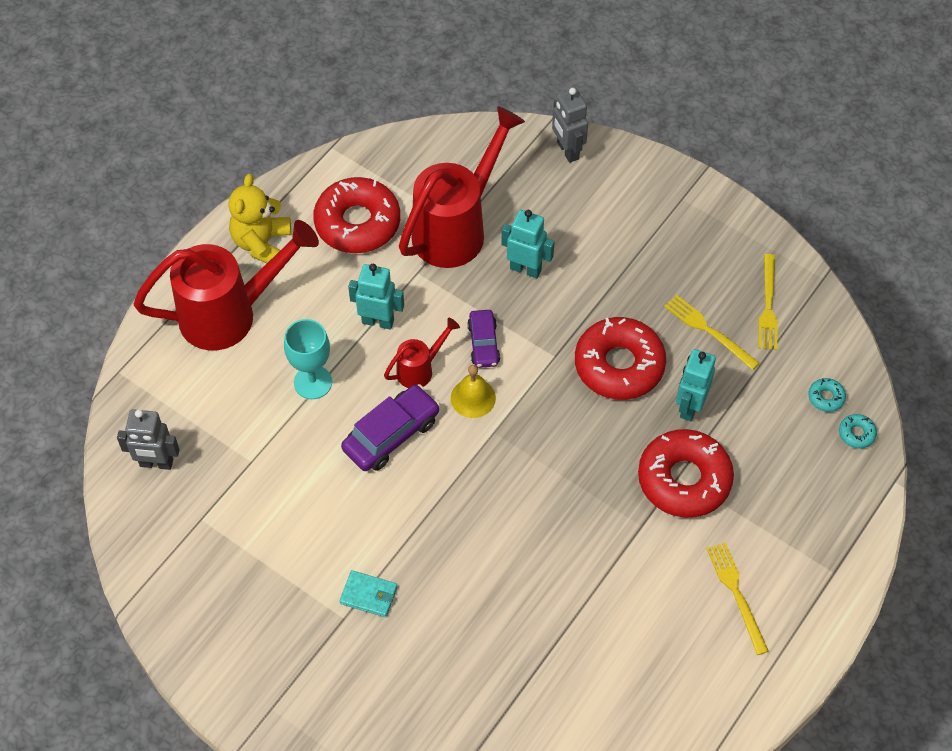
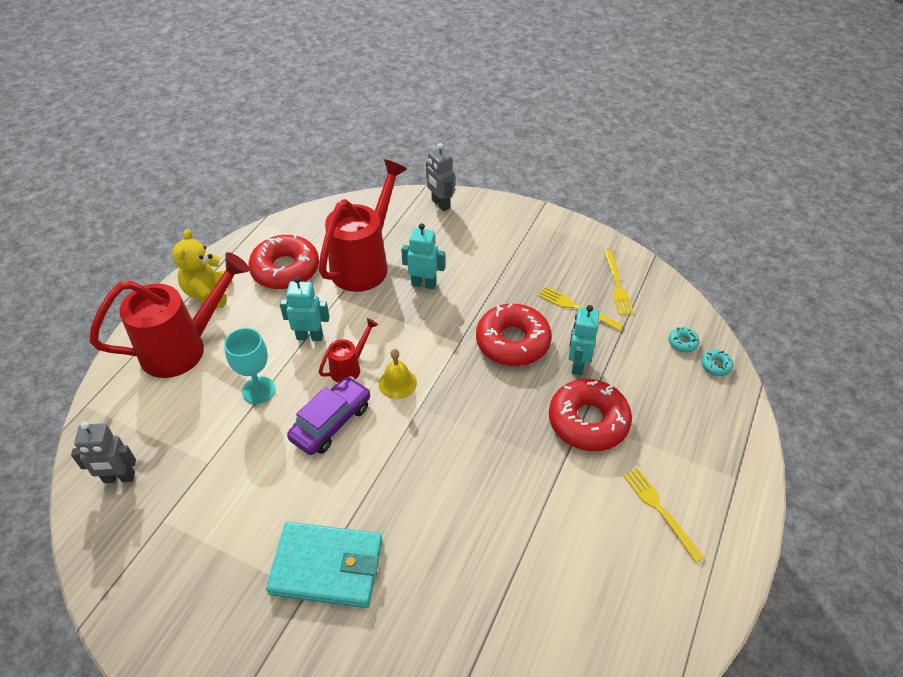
camera: 10 degrees left, 10 degrees down
(369, 595) = (327, 567): turquoise wallet -> turquoise wallet, size x2.14
(483, 343) = (399, 341): purple car -> none

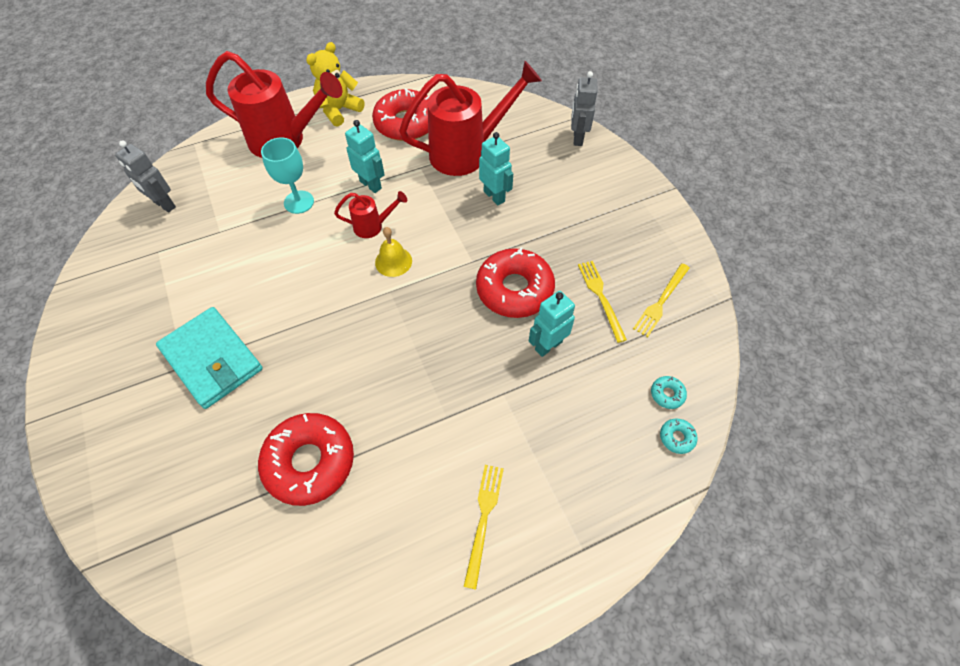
camera: 40 degrees right, 10 degrees up
(331, 422) = (319, 259): purple car -> none
(588, 421) = (505, 399): red donut -> red donut (310, 462)

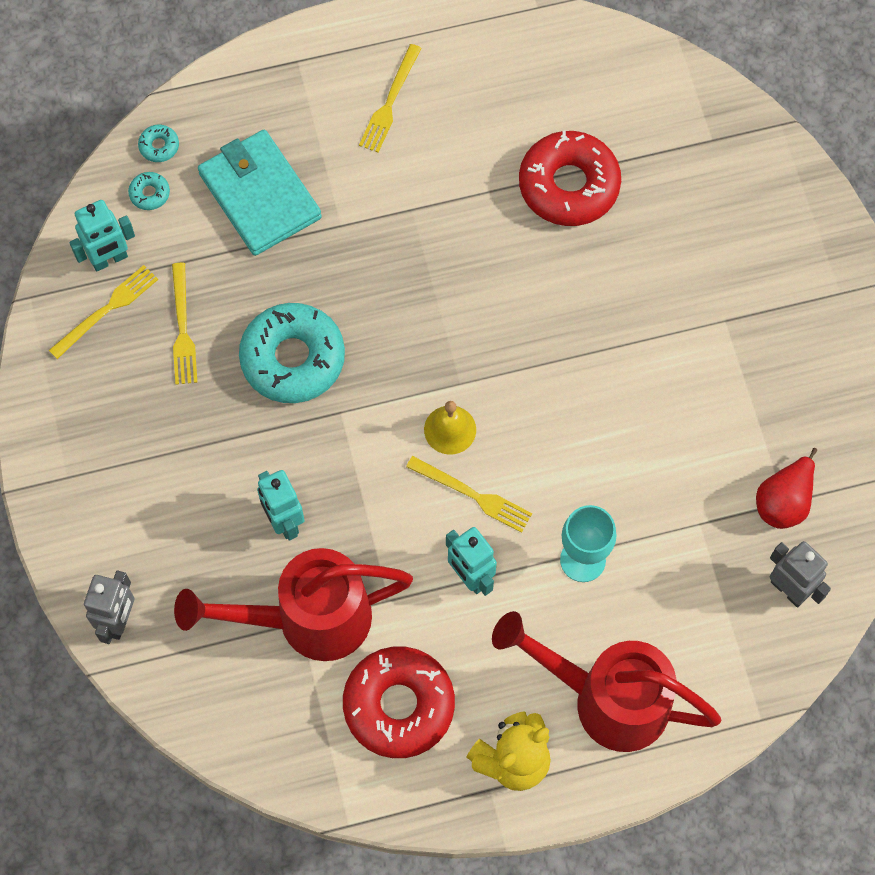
camera: 170 degrees left, 10 degrees up
(158, 252) = (784, 501): none -> red pear
(212, 359) = (688, 323): turquoise wallet -> turquoise wallet (260, 195)
(373, 226) = (473, 495): red watering can -> yellow fork
(514, 289) = (293, 359): red donut -> turquoise donut
(548, 345) = (270, 274): turquoise robot -> turquoise robot (109, 259)

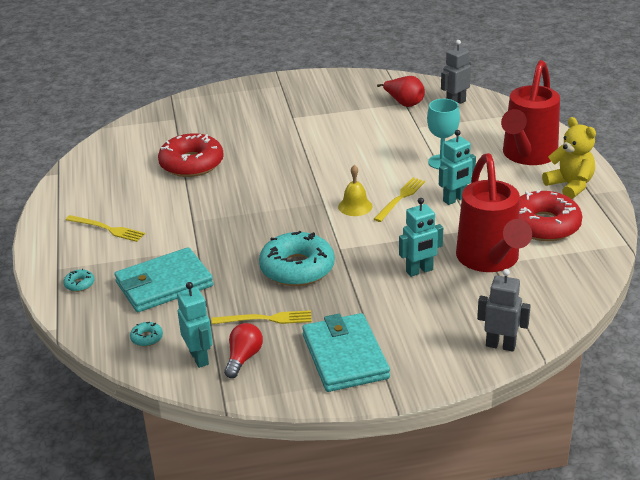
camera: 85 degrees left, 35 degrees down
(105, 428) = (345, 356): none -> turquoise wallet
(107, 310) = (243, 358): yellow fork -> red light bulb
(159, 146) = (106, 334): turquoise donut -> turquoise donut (79, 284)

